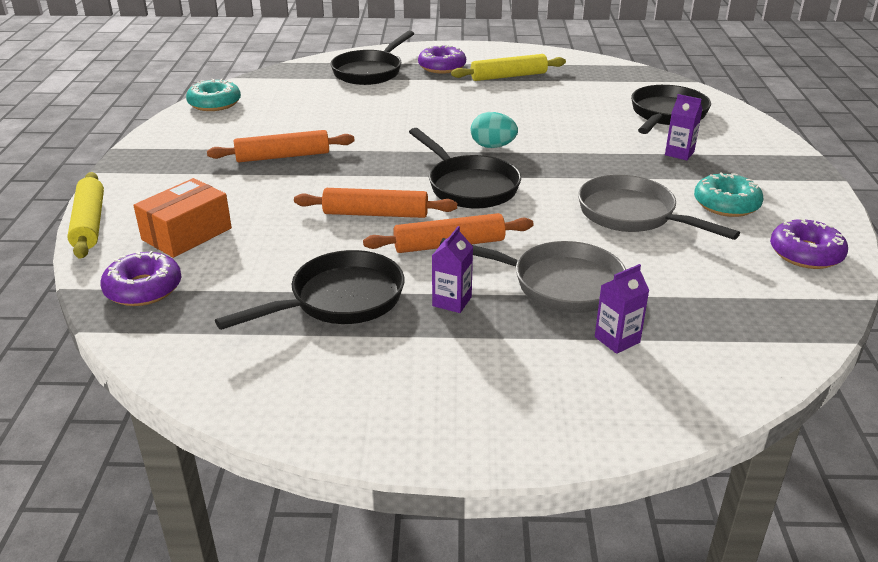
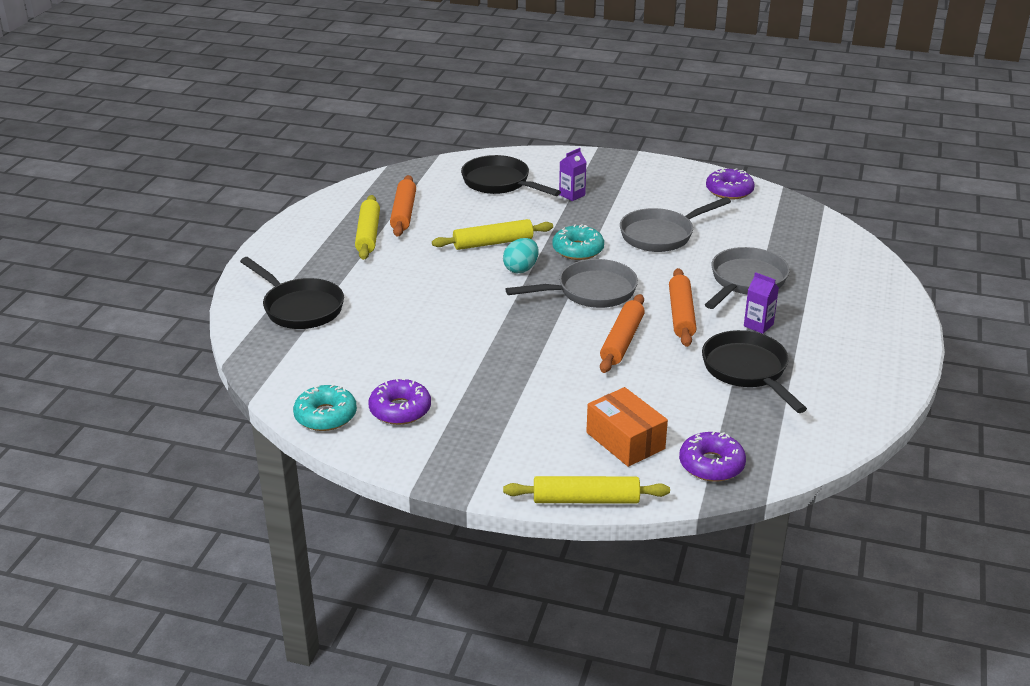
camera: 75 degrees left, 0 degrees up
(283, 156) = (488, 379): orange rolling pin -> orange rolling pin (403, 213)
(442, 67) = (317, 265): purple donut -> purple donut (400, 410)
(469, 186) = (590, 292): black pan -> grey pan
(535, 127) = (493, 243): none -> yellow rolling pin
(617, 340) = (812, 274): purple carton -> none
(726, 204) = (657, 198): turquoise donut -> turquoise donut (578, 250)

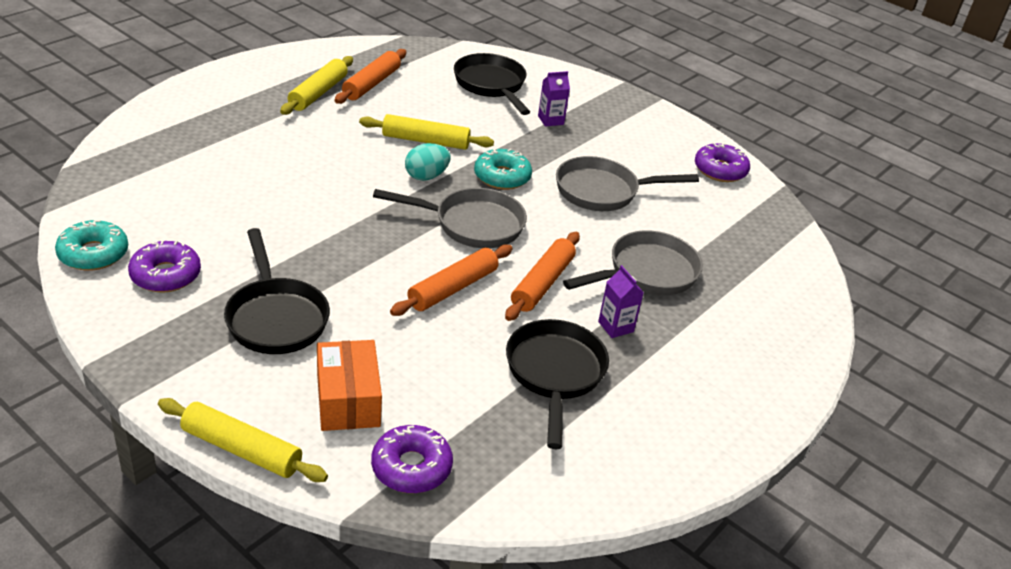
camera: 20 degrees right, 5 degrees up
(300, 308) = (184, 140): black pan -> black pan (276, 317)

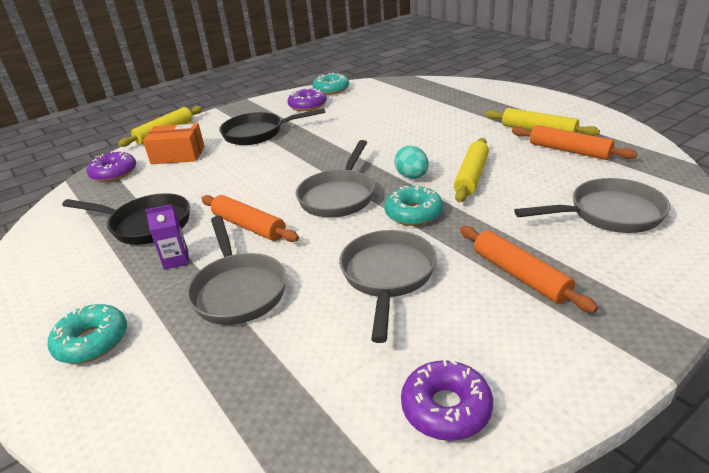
camera: 110 degrees right, 5 degrees down
(452, 288) = (260, 187): orange rolling pin -> orange rolling pin (520, 275)
(491, 85) = (608, 214): black pan -> grey pan
(550, 120) = (541, 251): purple carton -> none
(744, 351) = (92, 341): none -> turquoise donut

